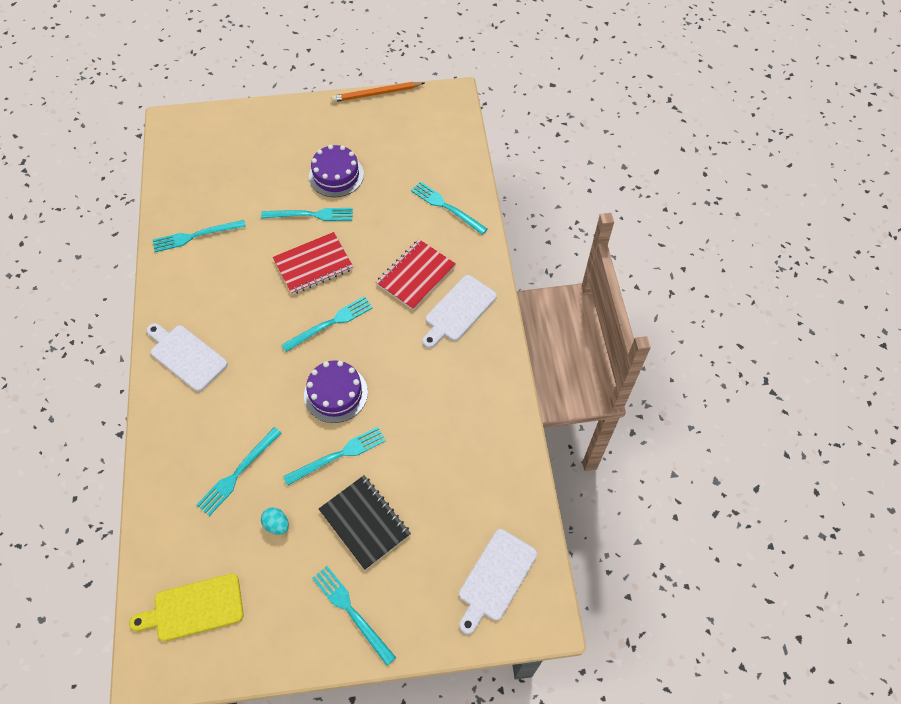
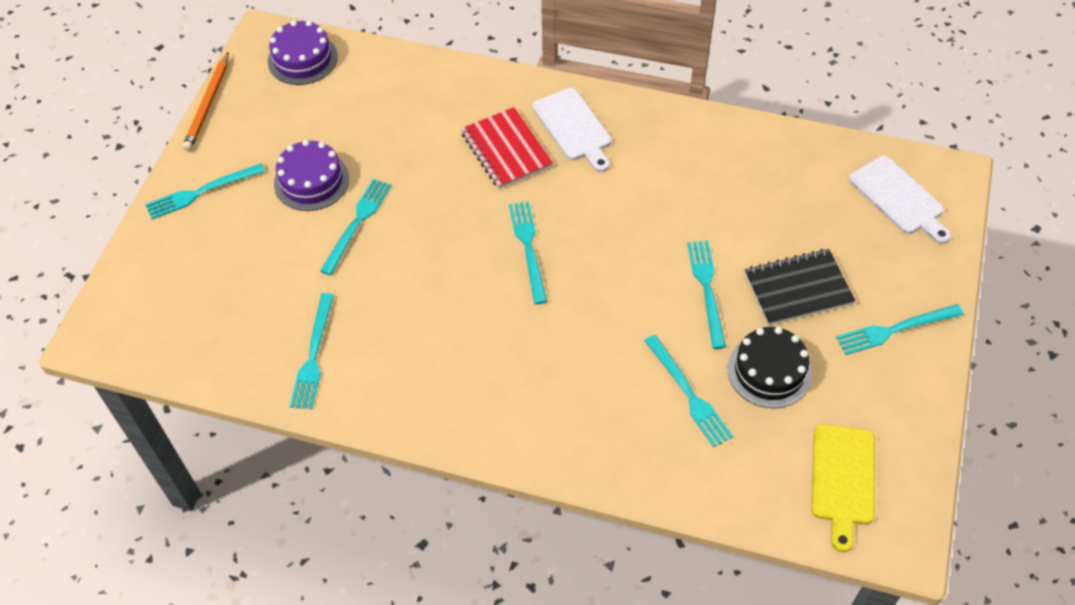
camera: 65 degrees left, 5 degrees down
(186, 356) = (498, 409): white cutting board -> none
(277, 524) = (769, 371): turquoise egg -> black cake
(313, 265) = (434, 241): red notebook -> none
(336, 393) = (626, 269): purple cake -> purple cake (302, 59)
(446, 207) = (427, 93): turquoise fork -> turquoise fork (201, 192)

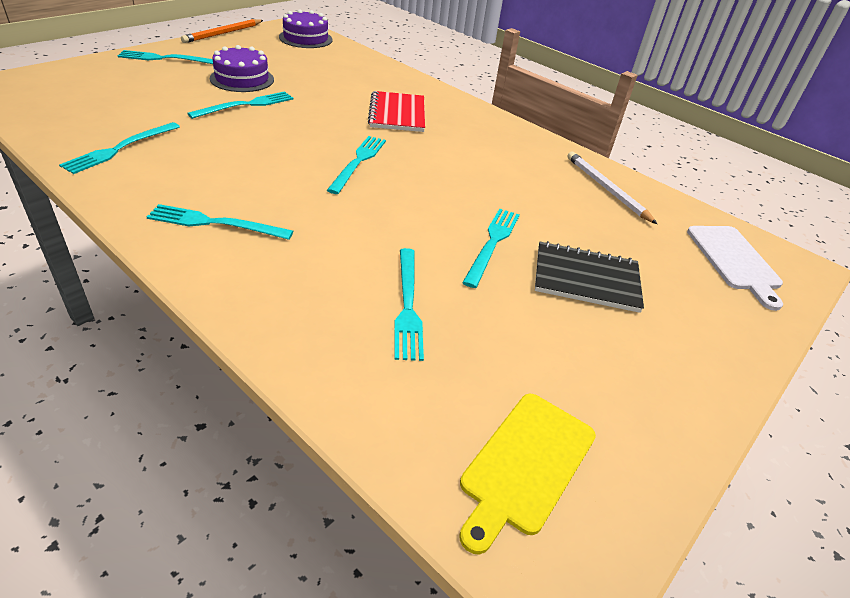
camera: 20 degrees right, 15 degrees down
(574, 127) = (461, 122): white cutting board -> none
(759, 158) = (606, 189): none -> white pencil
(769, 371) = (509, 325): black cake -> none
(895, 329) = (678, 353): turquoise fork -> turquoise fork (215, 223)

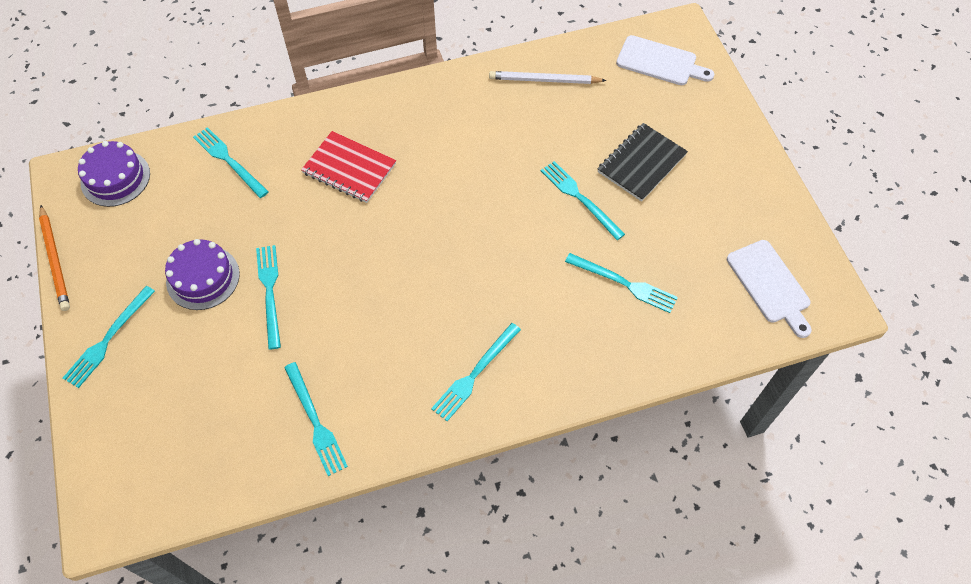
camera: 55 degrees left, 20 degrees up
(358, 162) = (425, 238): turquoise fork -> turquoise fork (229, 161)
(526, 465) = (770, 284): yellow cutting board -> white cutting board

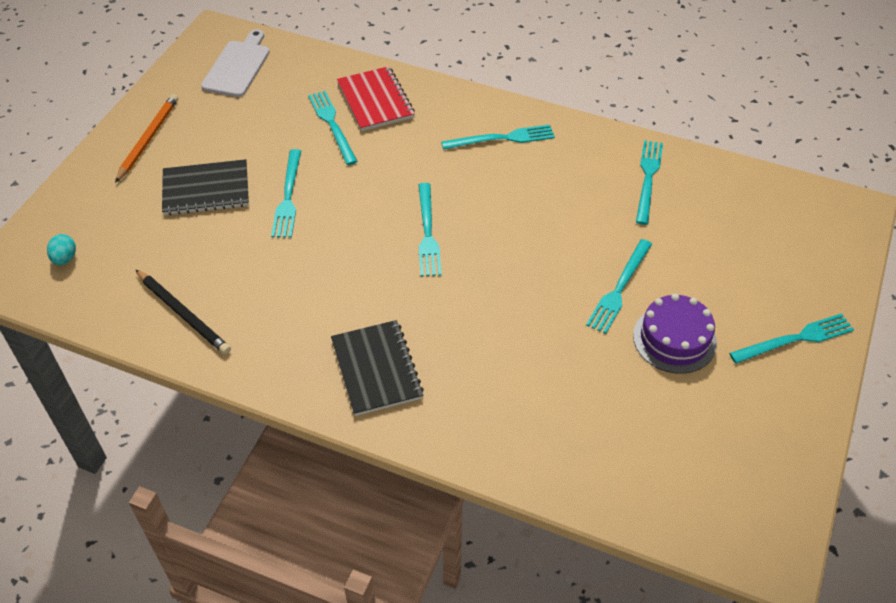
camera: 140 degrees left, 10 degrees down
(55, 260) = (822, 453): orange pencil -> orange pencil (148, 139)
(115, 178) = (713, 511): purple cake -> none
(229, 161) = (572, 445): turquoise fork -> turquoise fork (427, 233)
(349, 169) = (456, 353): red notebook -> red notebook (375, 100)
(390, 126) = (376, 369): none -> black notebook
(544, 80) = (183, 314): white pencil -> black pencil
(660, 62) = (65, 258): white cutting board -> turquoise egg

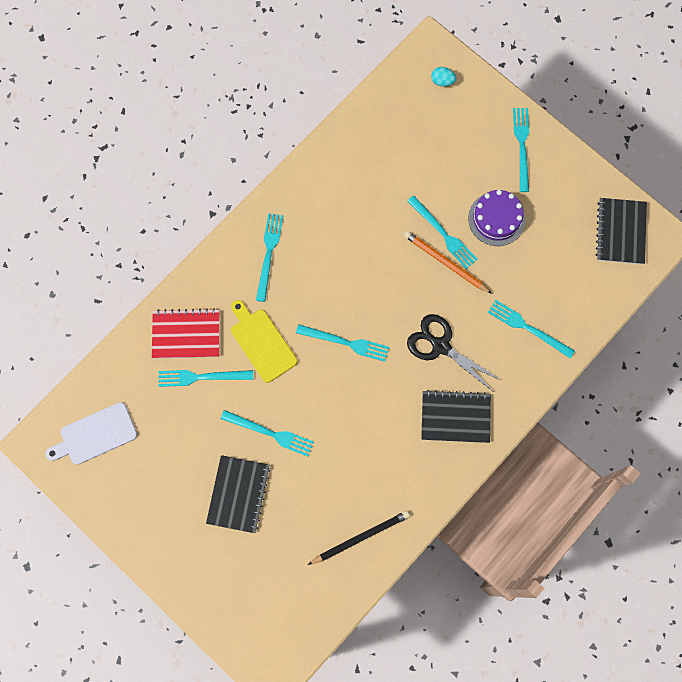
camera: 70 degrees left, 25 degrees up
(65, 258) = (273, 617): turquoise egg -> turquoise egg (442, 81)
(148, 139) = (159, 529): orange pencil -> orange pencil (445, 263)
(237, 66) = (95, 435): white cutting board -> white cutting board turned 60 degrees counterclockwise
(393, 161) = (262, 343): none -> yellow cutting board
(467, 326) = (440, 346): none -> black scissors
(648, 178) = (350, 169): turquoise fork -> turquoise fork (528, 328)
(748, 497) = (620, 232): none -> black notebook

